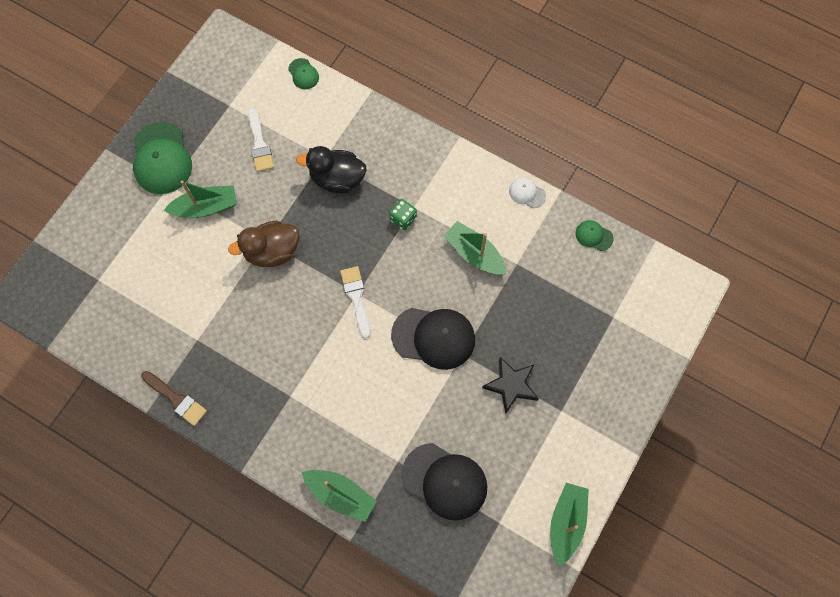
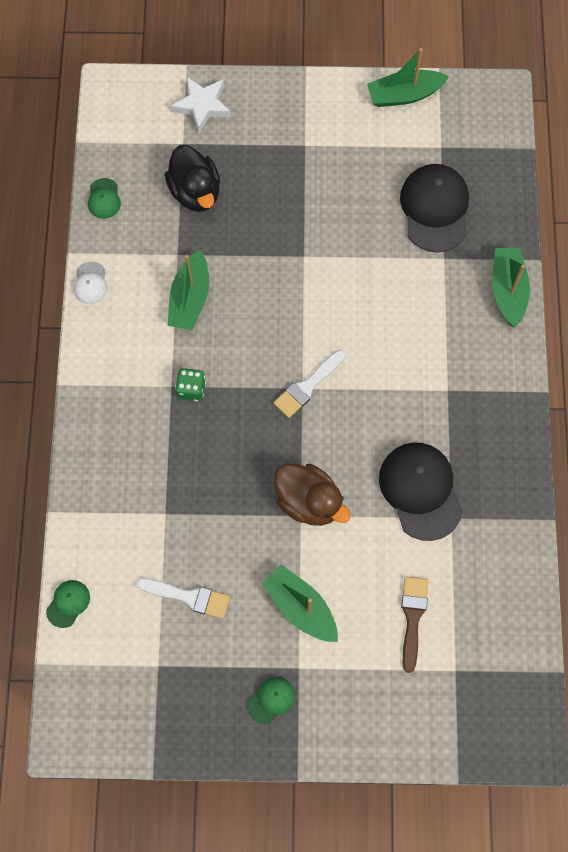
camera: 120 degrees left, 0 degrees up
(161, 158) = (271, 700): green cap -> green cap, size x0.47
(176, 399) = (523, 498): brown brush -> brown brush (412, 617)
(259, 144) = (189, 597): white brush -> white brush turned 60 degrees clockwise
(337, 179) = (183, 484): black duck -> black duck (195, 192)
(434, 337) = (303, 290): black cap -> black cap (420, 491)
(511, 385) = (307, 198): black star -> none
(641, 350) = (202, 106): none -> white star

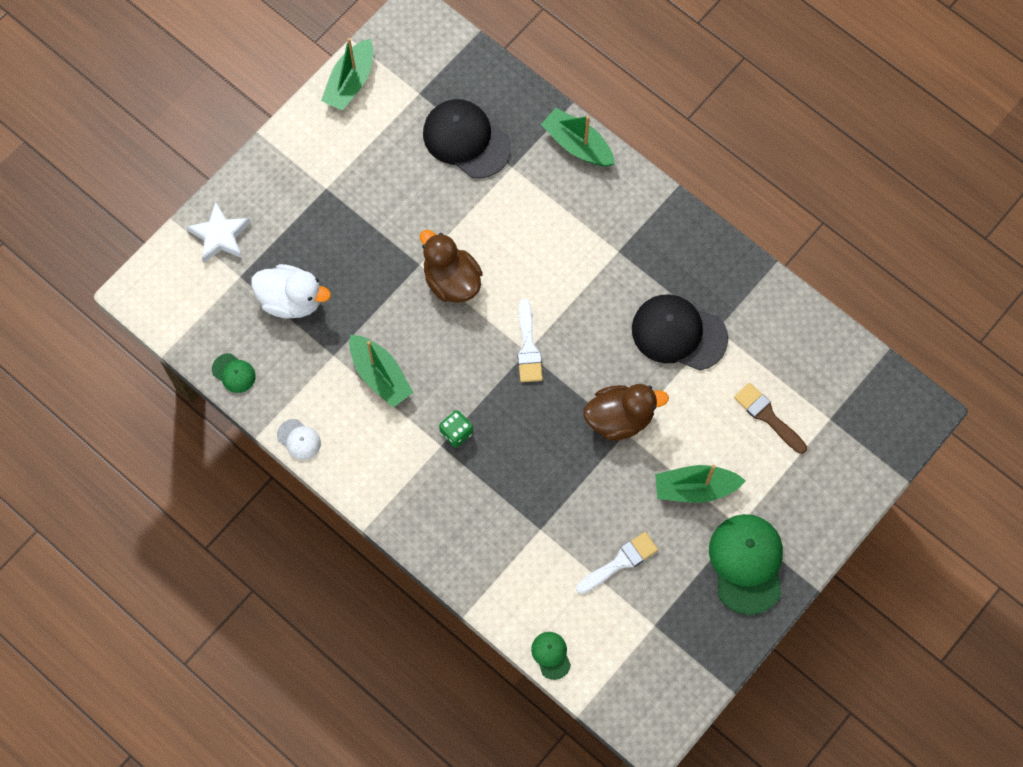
camera: 50 degrees left, 0 degrees up
(195, 192) = (291, 300): black duck -> white duck
(271, 700) = (746, 563): green cap -> green cap, size x2.11
(311, 288) = (451, 280): none -> brown duck

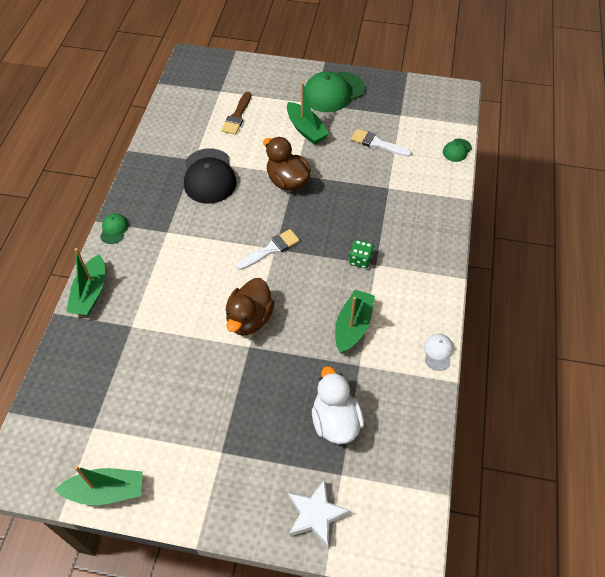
camera: 120 degrees left, 15 degrees down
(234, 373) = (423, 428): green cap -> green cap (114, 229)
(466, 140) = (122, 369): black cap -> none

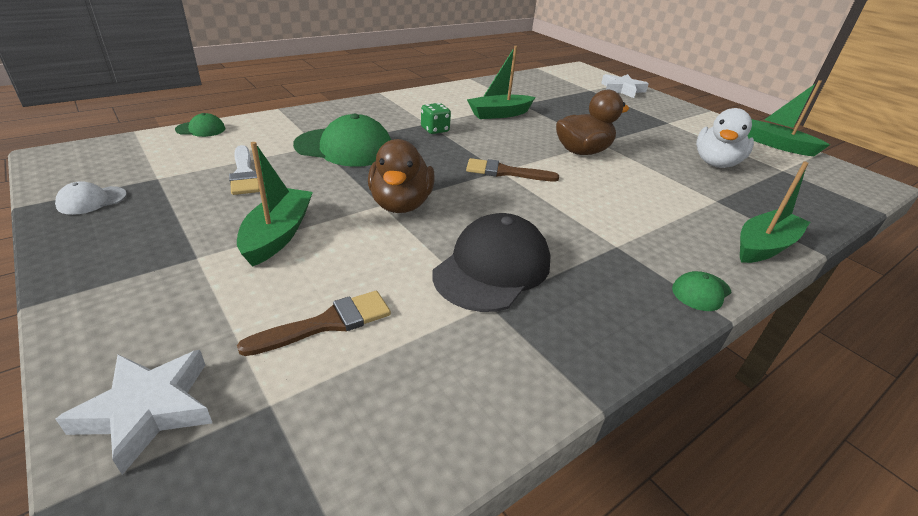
camera: 140 degrees left, 20 degrees down
(246, 71) = (148, 410): none -> white star
(271, 249) = (505, 172): white brush -> brown brush
(333, 92) = (142, 251): green cap -> green cap (344, 148)
(335, 421) = (570, 99): white duck -> white duck (716, 163)
(438, 352) = (460, 86): white cap -> white cap (92, 200)

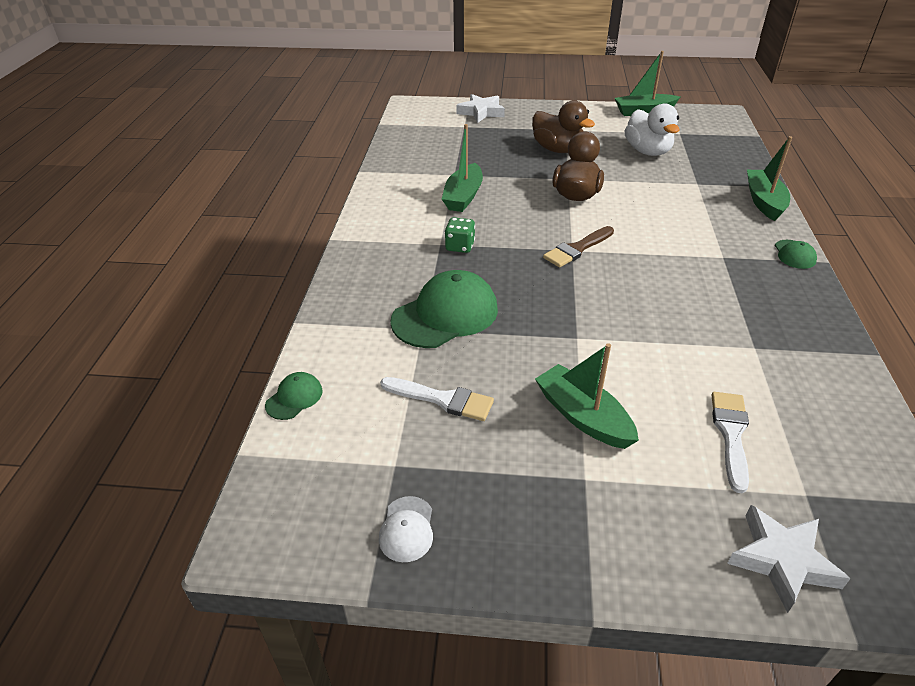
camera: 45 degrees left, 5 degrees up
(327, 323) = (731, 434): brown brush -> white brush
(401, 204) = (585, 327): brown duck -> brown duck (558, 149)
(492, 268) = (712, 324): black cap -> none

